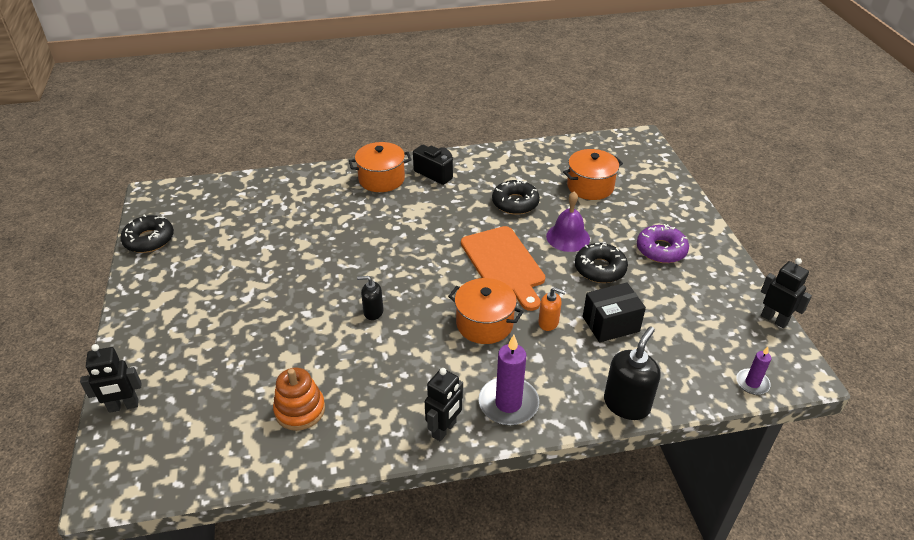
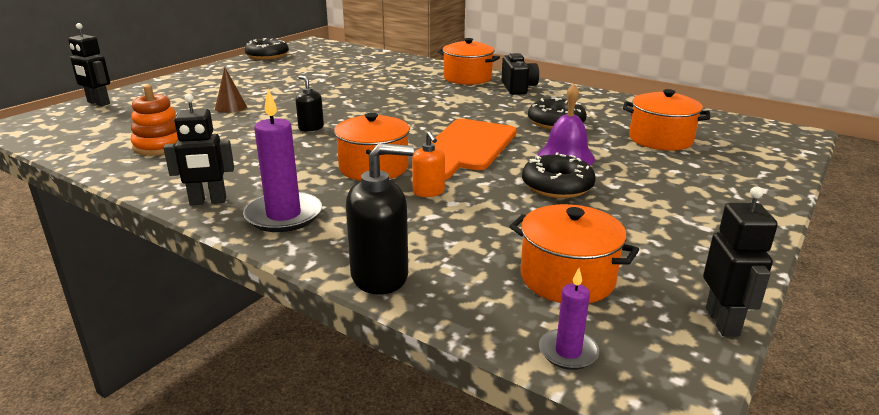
camera: 45 degrees right, 15 degrees down
(263, 330) = (230, 107): none -> brown cone
(611, 324) = (488, 221): black box -> none
(661, 250) = (661, 203): purple donut -> none
(695, 338) = (567, 278): none -> orange pot

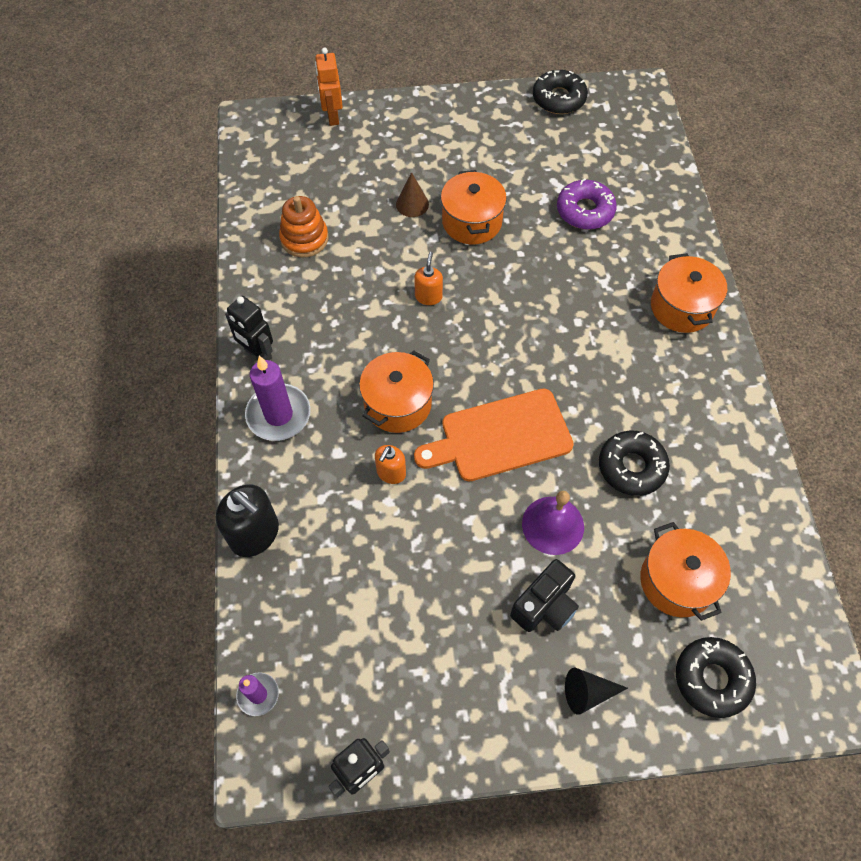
camera: 50 degrees right, 35 degrees up
(98, 103) = (332, 116): black robot -> orange robot
(311, 128) = (428, 296): black soap dispenser -> orange soap dispenser
(354, 74) = (585, 211): none -> purple donut
(518, 88) = (700, 371): black camera -> black camera (545, 606)
(557, 186) = (484, 554): black donut -> black donut (712, 679)
(567, 278) = (342, 646): orange pot -> orange pot (472, 222)
(724, 193) = (587, 692): none -> black cone

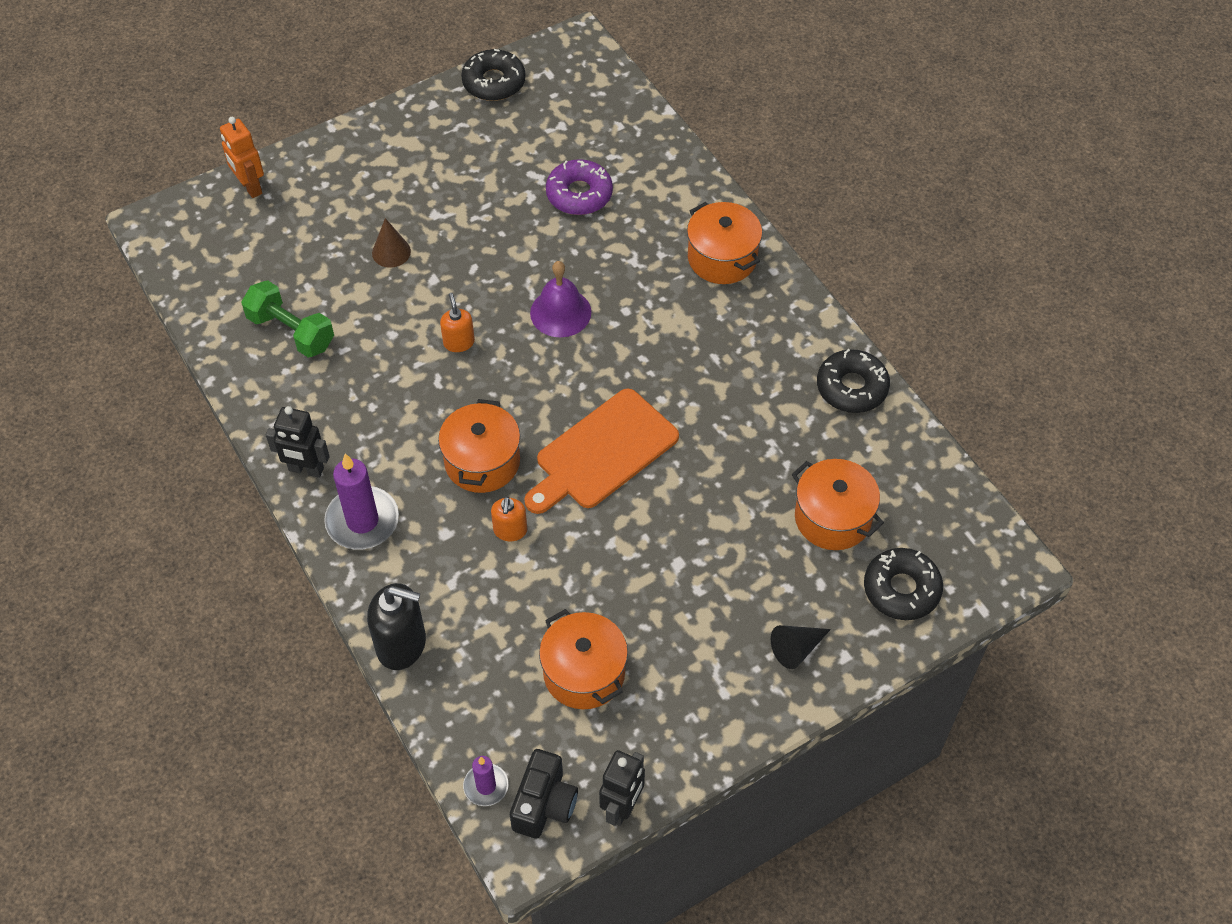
camera: 25 degrees left, 5 degrees down
(304, 239) = (291, 331): orange stacking toy -> green dumbbell
(472, 222) = (465, 248): orange pot -> orange pot (584, 673)
(545, 606) = (721, 590): black camera -> black camera (544, 804)
(553, 525) = (694, 515): purple bell -> purple bell (560, 312)
(631, 467) = (743, 431): black donut -> black donut (852, 387)

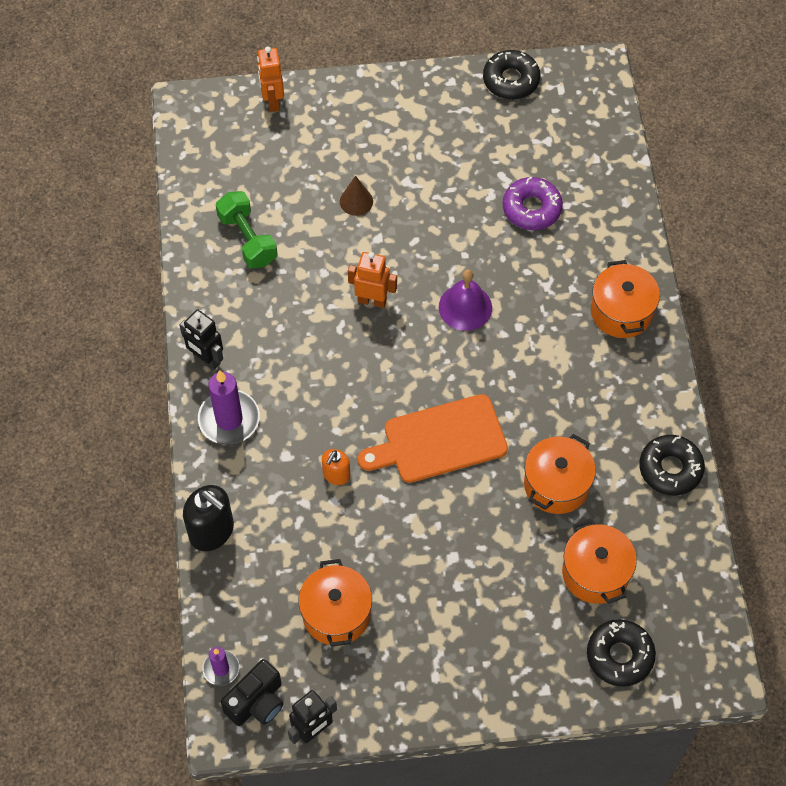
camera: 25 degrees right, 5 degrees up
(459, 342) = (372, 300): orange soap dispenser -> orange robot
(482, 462) = (342, 409): orange pot -> orange pot (556, 485)
(796, 649) = (510, 667): black cone -> none

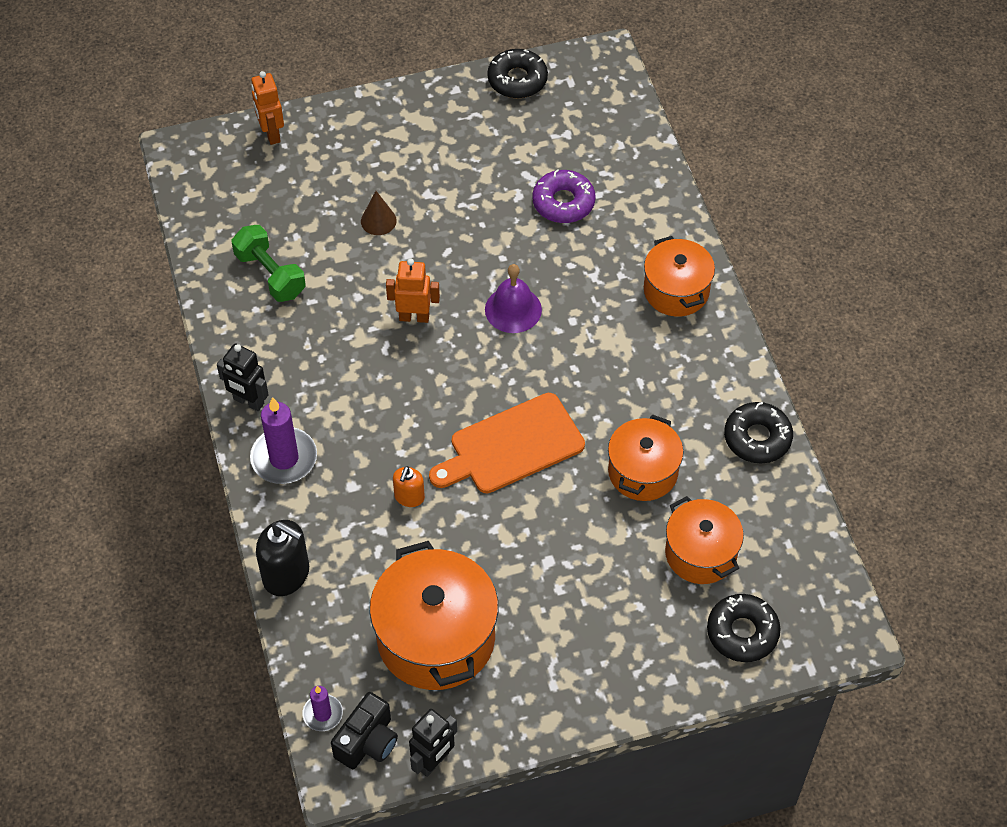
camera: 10 degrees left, 5 degrees down
(336, 613) = (436, 637): orange pot -> orange pot, size x1.60

